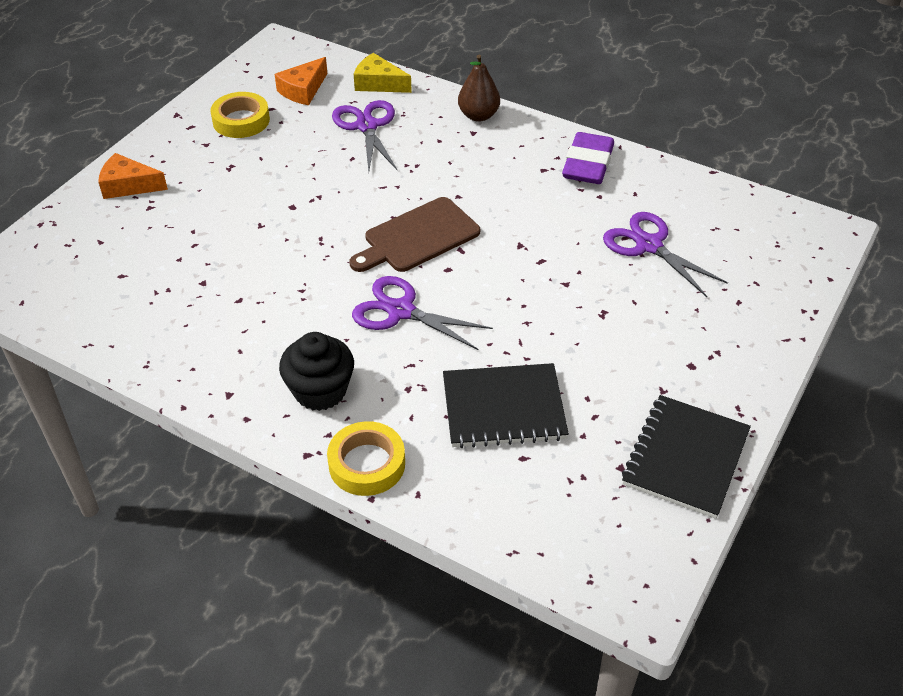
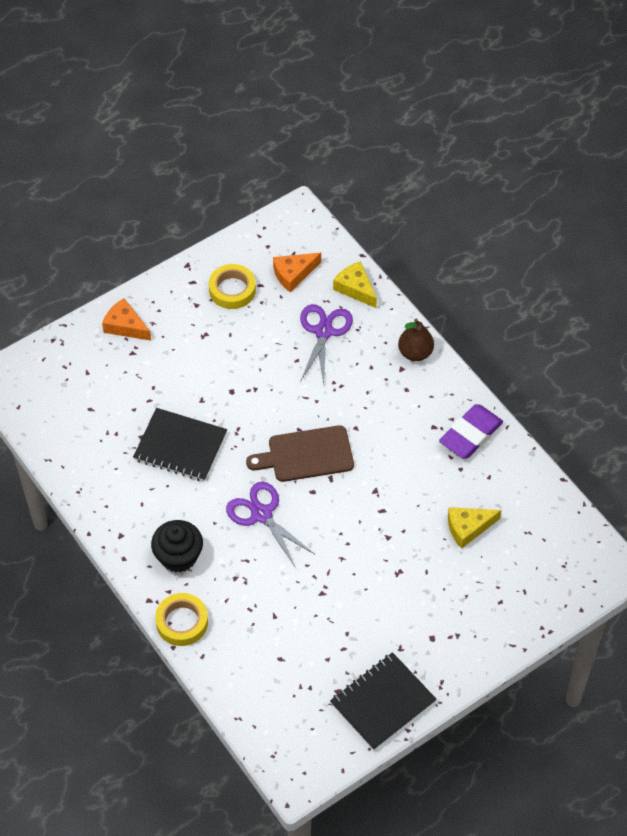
camera: 25 degrees right, 10 degrees up
(503, 408) = (288, 618): black notebook -> black notebook (180, 446)
(649, 245) = (468, 528): purple scissors -> yellow cheese

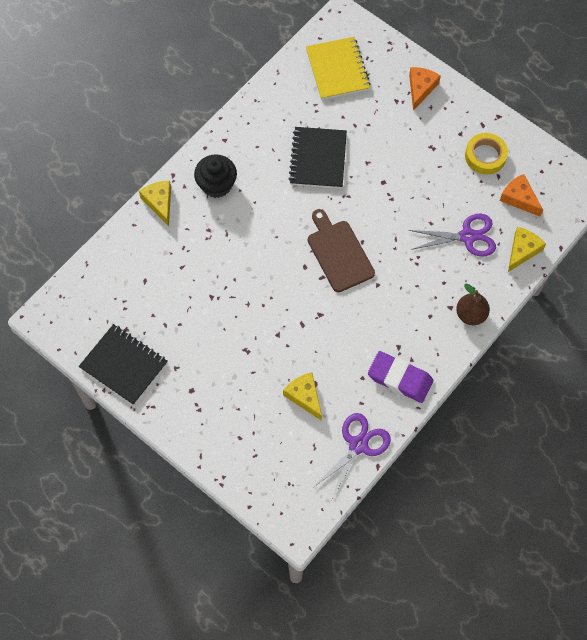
camera: 75 degrees right, 10 degrees up
(69, 399) = (337, 70): none -> yellow notebook
(182, 622) = (159, 203): yellow tape -> yellow cheese
(261, 514) = (272, 234): purple scissors -> purple scissors (358, 445)

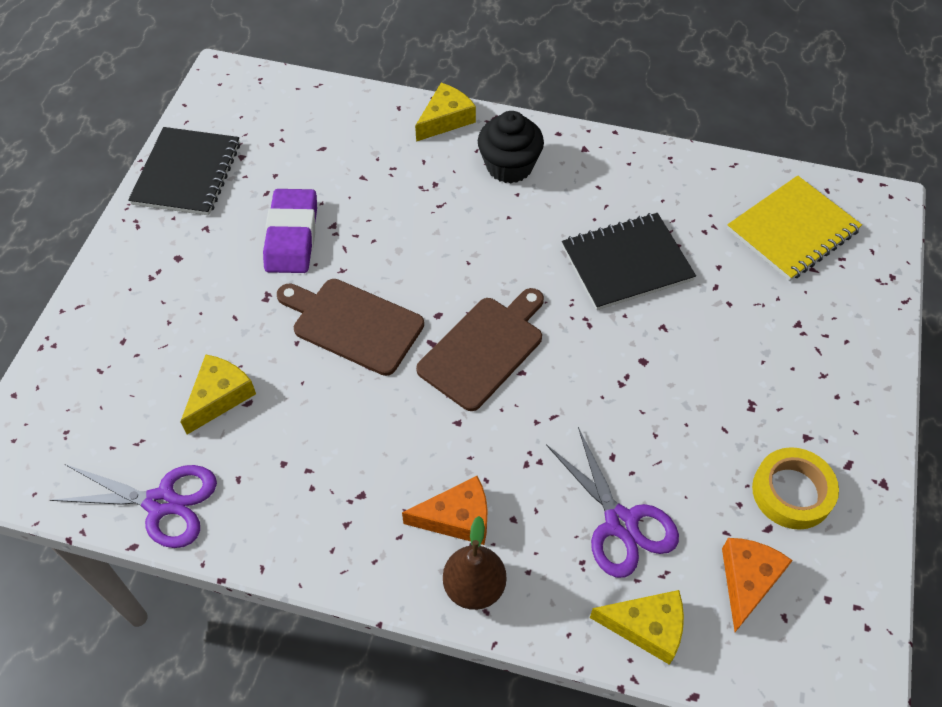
camera: 65 degrees right, 10 degrees down
(289, 311) = (353, 324): none -> brown cutting board
(400, 379) = (303, 519): purple eraser -> purple eraser (292, 236)
(420, 88) = (845, 348): orange cheese -> orange cheese (457, 518)

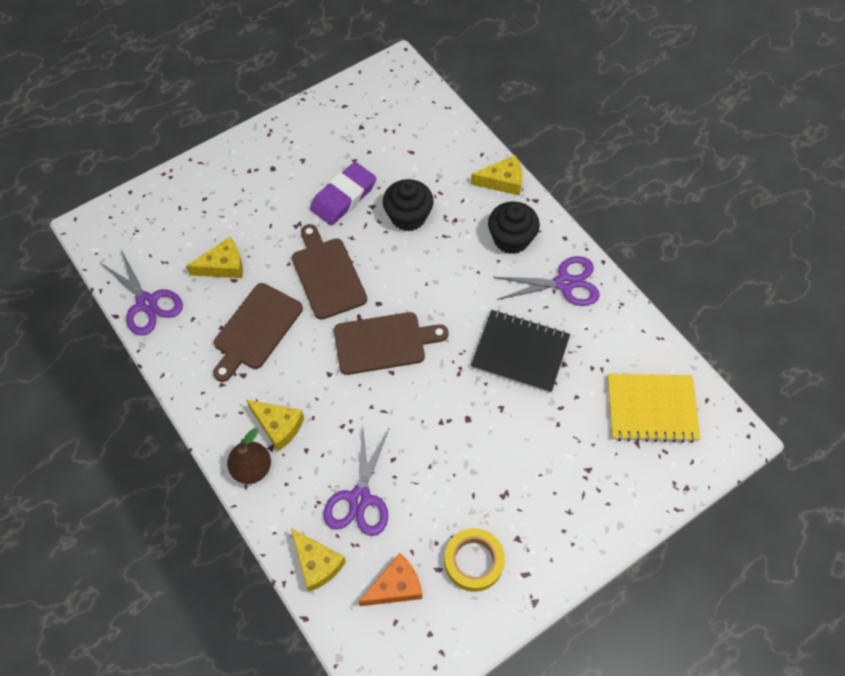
camera: 40 degrees right, 5 degrees up
(187, 173) = (322, 118): black notebook -> none
(327, 436) = (256, 329): none -> brown cutting board
(383, 211) = (408, 217): none -> black cupcake
(457, 518) = (278, 426): orange cheese -> yellow cheese
(601, 173) = (564, 283): none -> purple scissors

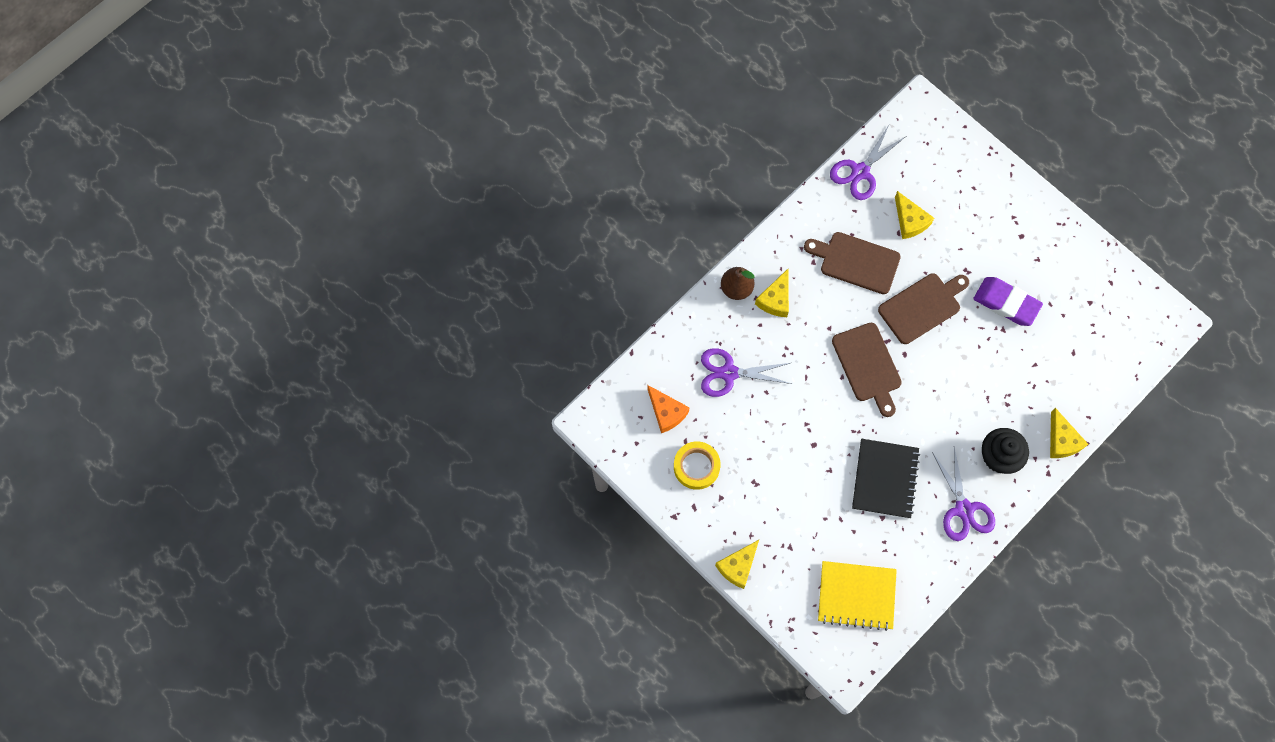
camera: 80 degrees right, 10 degrees up
(317, 563) = (673, 352): yellow cheese -> yellow cheese (738, 566)
(408, 217) = (999, 363): black cupcake -> none
(651, 409) = (856, 595): yellow notebook -> yellow notebook turned 75 degrees counterclockwise

